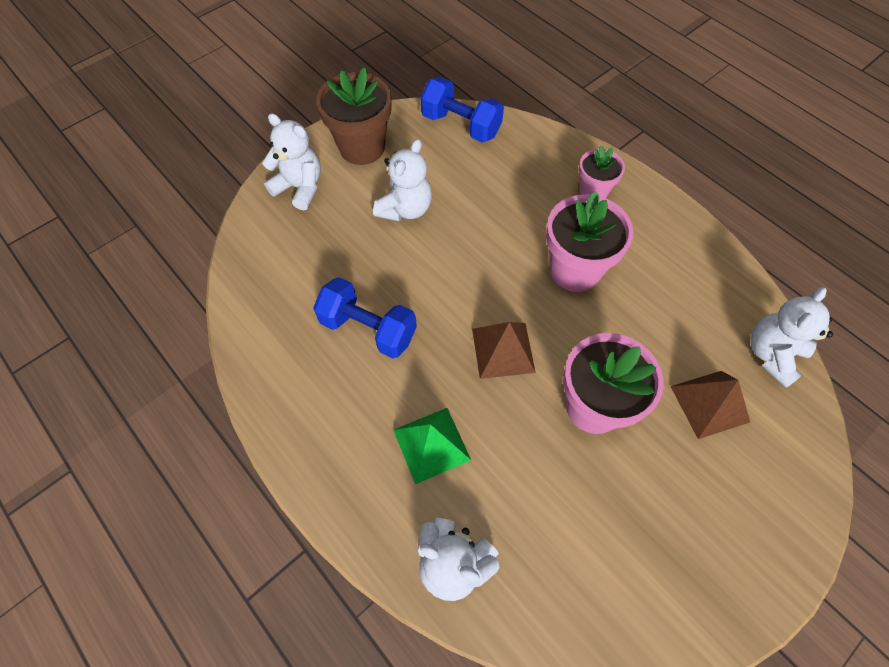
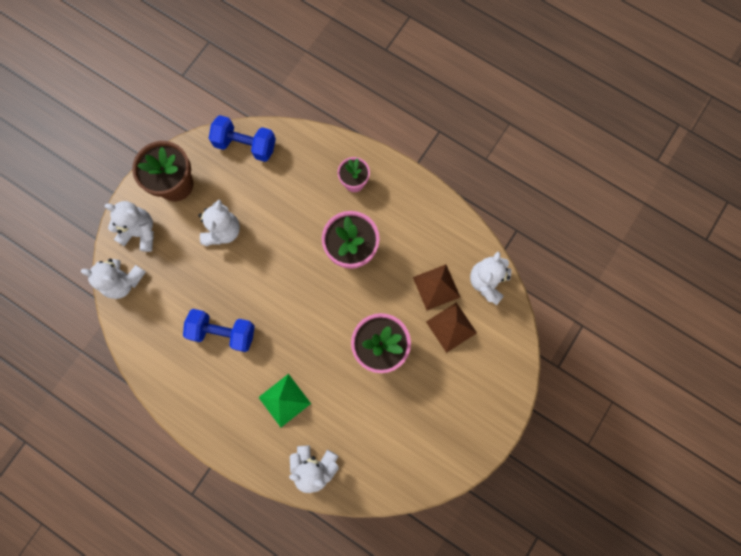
camera: 15 degrees left, 15 degrees up
(257, 236) = (123, 281): none -> white teddy bear
(503, 350) = (315, 324): brown pyramid -> brown pyramid (436, 287)

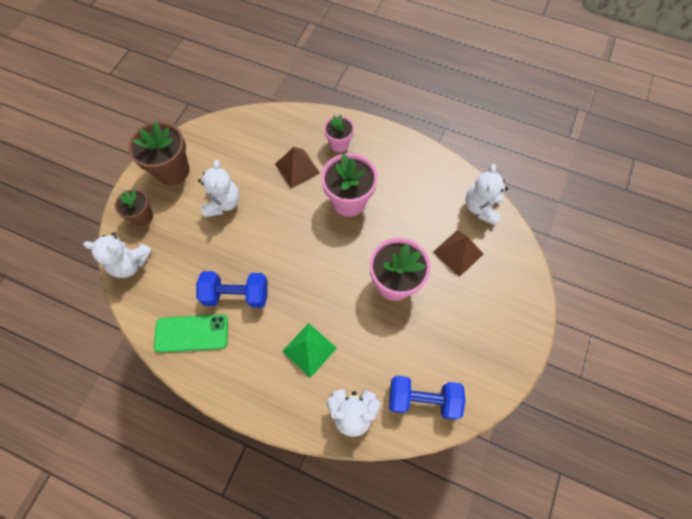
camera: 10 degrees left, 10 degrees down
(140, 232) = (143, 216): white teddy bear -> brown flower pot
(175, 364) = (191, 333): none -> green phone
(245, 145) = (233, 129): blue dumbbell -> blue dumbbell (423, 399)
(436, 287) = (435, 220): brown pyramid -> brown pyramid (297, 168)

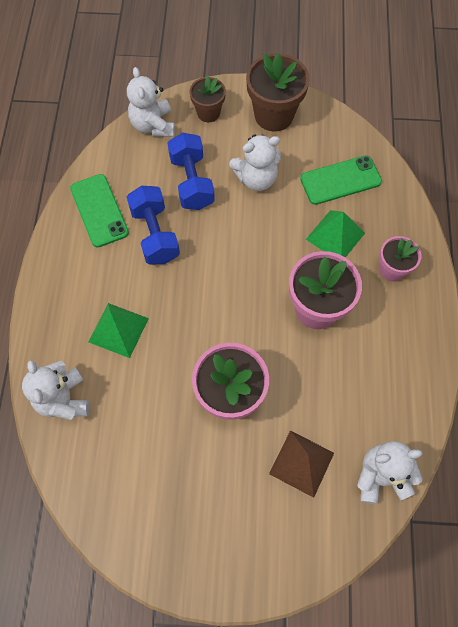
camera: 70 degrees right, 0 degrees up
(253, 148) = (340, 180): none -> green phone
(297, 168) = (335, 236): brown pyramid -> green pyramid
(423, 399) = (100, 473): blue dumbbell -> blue dumbbell (192, 182)

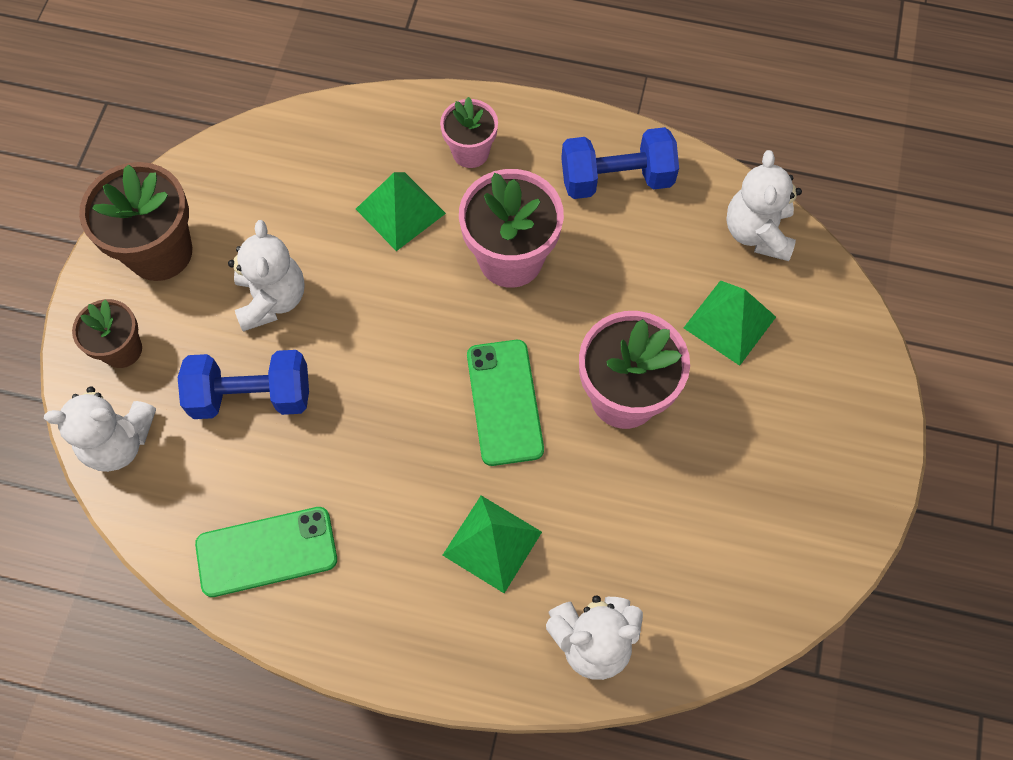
camera: 80 degrees left, 0 degrees up
(155, 234) = (335, 466): blue dumbbell -> blue dumbbell (616, 179)
(301, 463) = (729, 322): brown pyramid -> green pyramid
(340, 180) = (308, 184): green phone -> green phone (504, 402)

